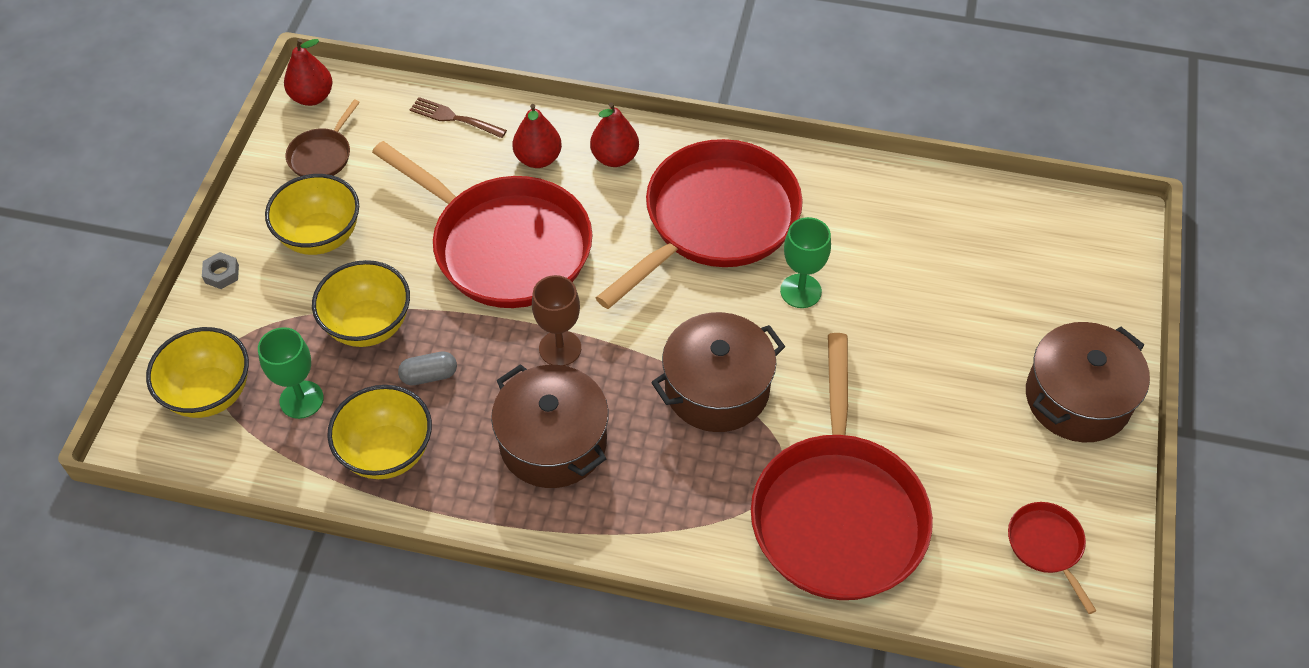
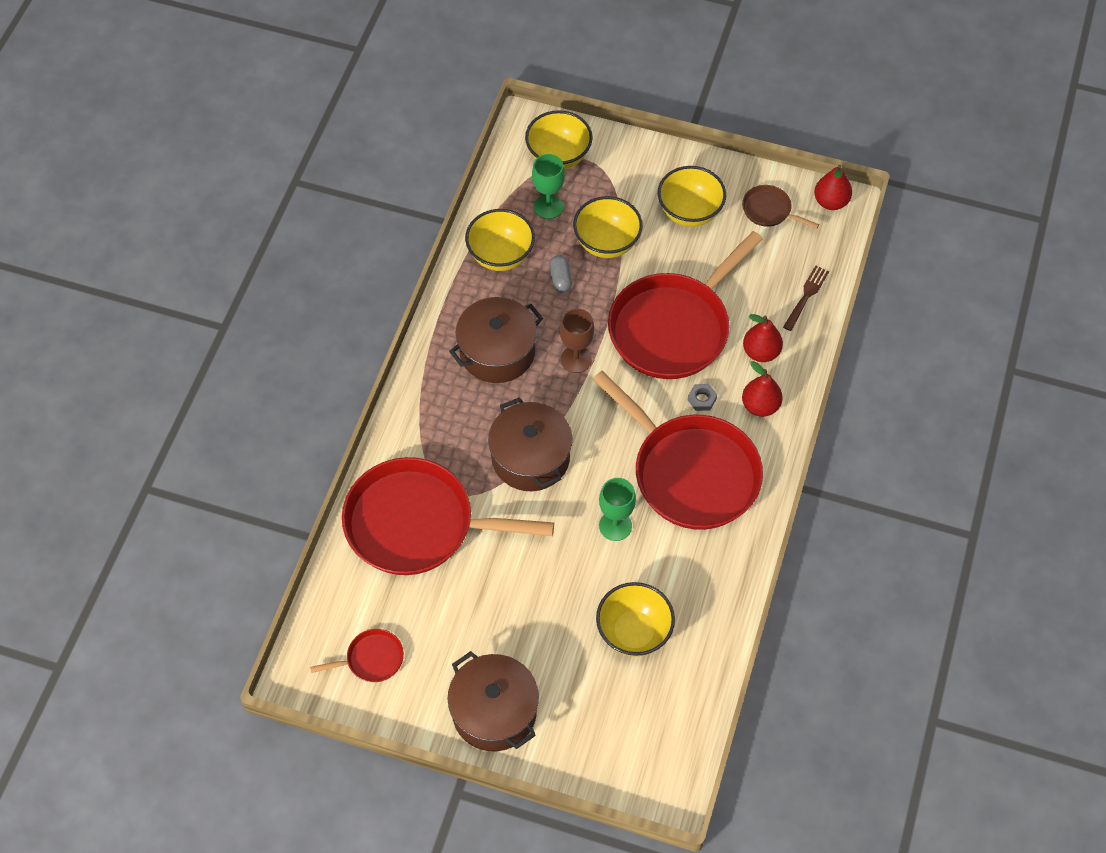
camera: 95 degrees right, 5 degrees up
(222, 274) = (659, 156): grey nut -> grey nut (702, 399)
(937, 265) = (633, 632): none -> yellow bowl

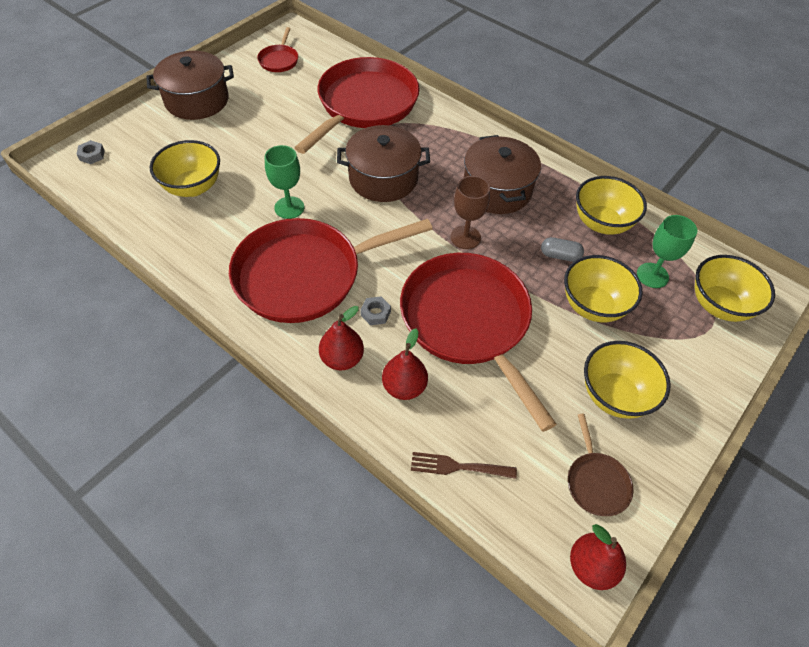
camera: 110 degrees right, 5 degrees down
(640, 768) = (92, 155): none -> grey nut
(769, 210) = (596, 482): brown pan -> brown pan turned 120 degrees clockwise
(806, 295) = (457, 467): brown fork -> brown fork turned 135 degrees clockwise

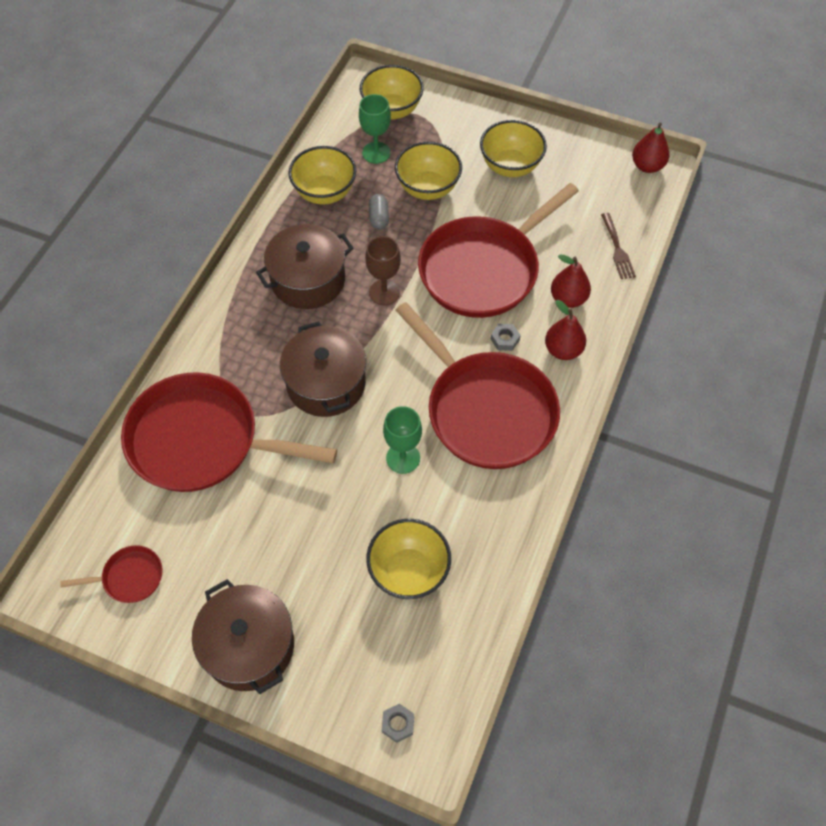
camera: 105 degrees left, 5 degrees up
(596, 482) = (587, 170): brown pan -> none

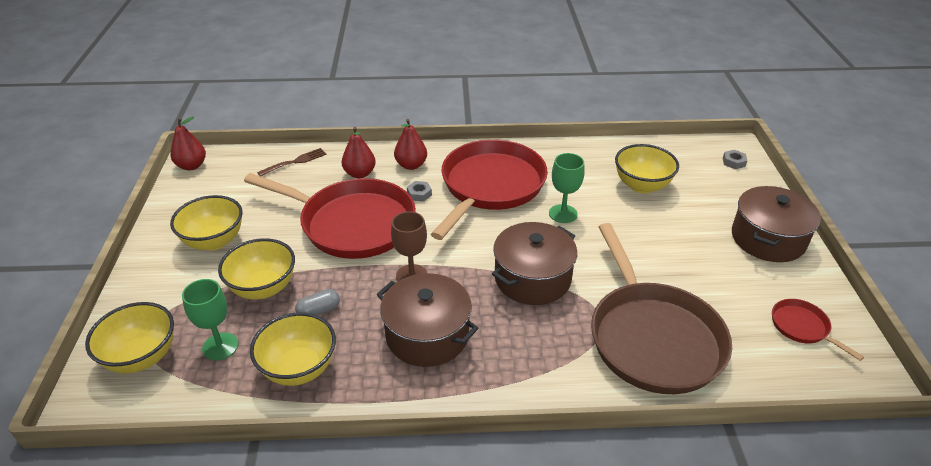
camera: 115 degrees left, 20 degrees down
(201, 440) = (652, 337): red pan -> brown pan

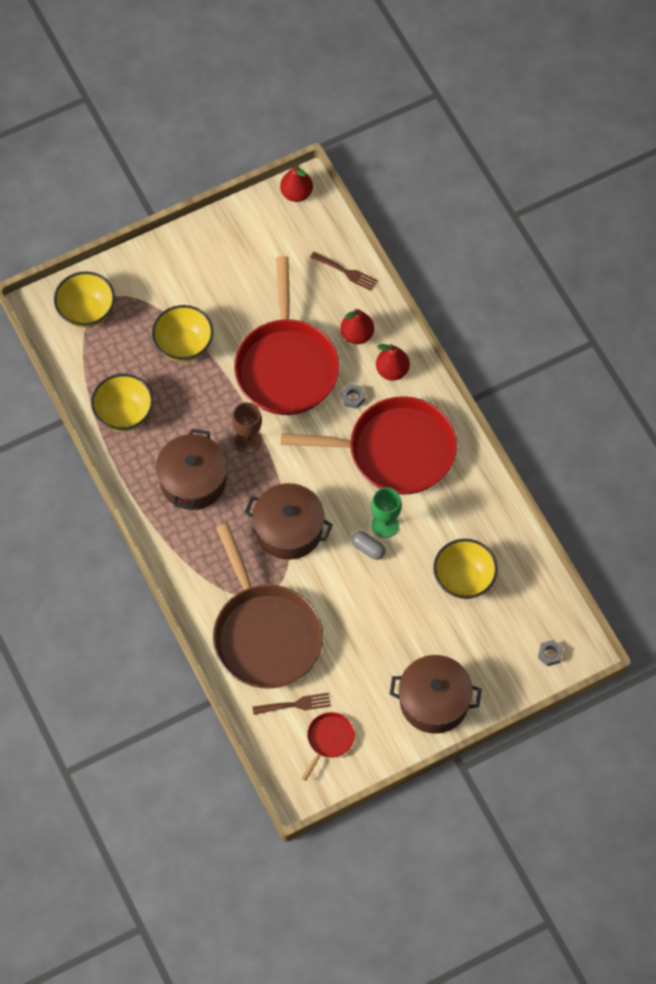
camera: 65 degrees right, 25 degrees up
(214, 241) = (214, 278): yellow bowl -> none
(220, 346) = (118, 353): green goblet -> none
(319, 311) = (180, 396): grey capsule -> grey capsule (368, 548)
(652, 337) = (265, 634): brown pan -> brown pan turned 75 degrees counterclockwise
(751, 341) = (295, 704): none -> brown fork

